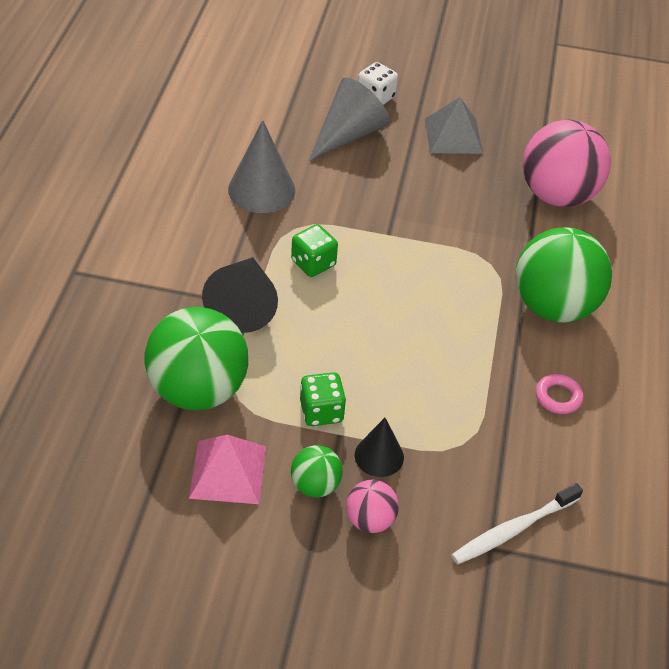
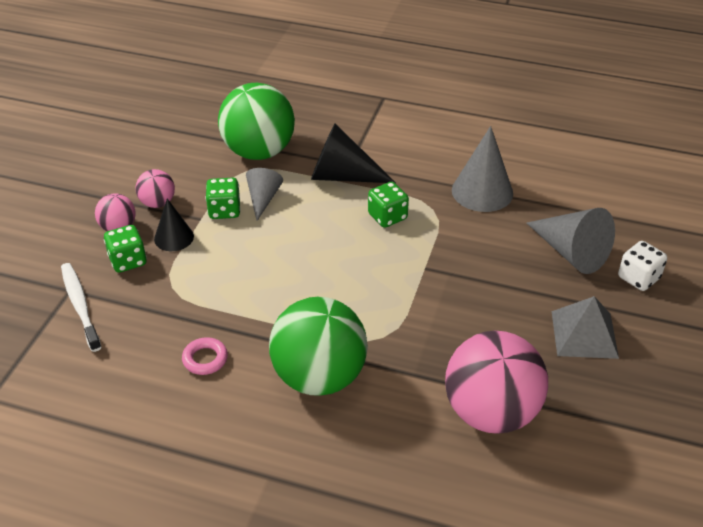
camera: 100 degrees right, 5 degrees down
(228, 471) = (182, 163): pink pyramid -> none
(294, 376) = (263, 199): none -> grey cone
(315, 485) = (157, 203): green ball -> pink ball
(429, 496) = (128, 261): none -> green dice

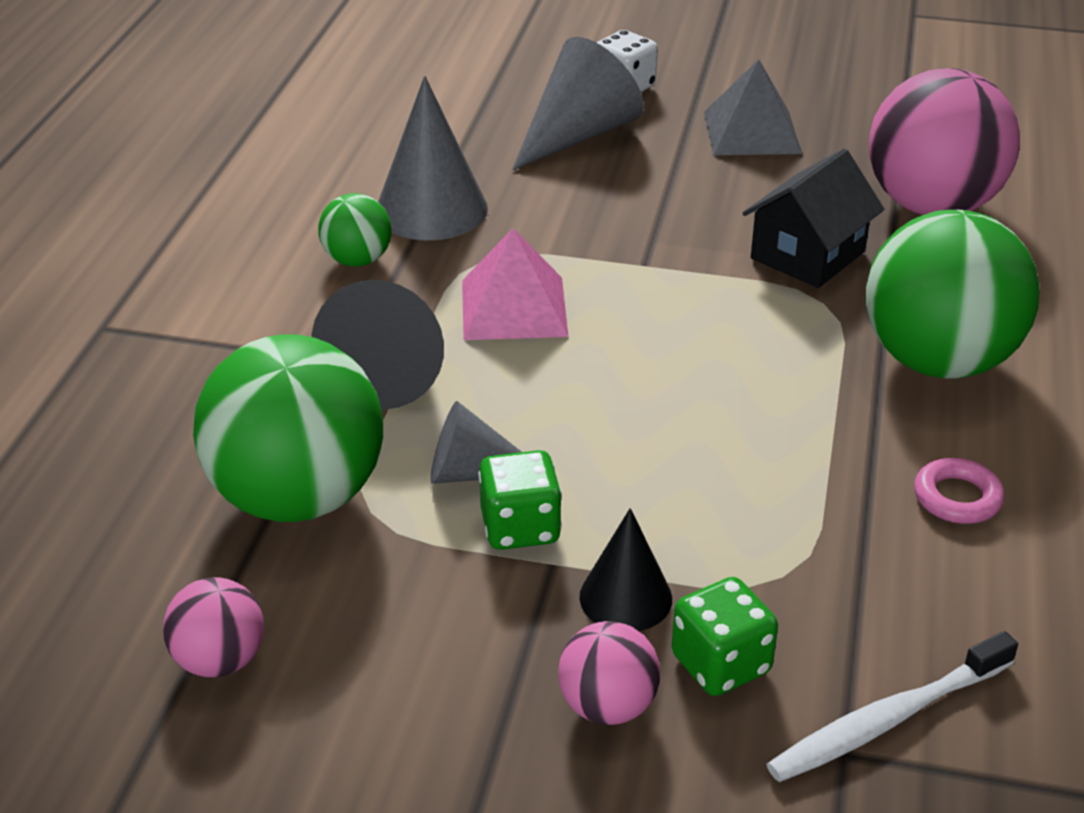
camera: 95 degrees left, 5 degrees down
(157, 203) = (504, 648): pink ball -> pink ball (220, 660)
(387, 217) = (514, 307): green dice -> pink pyramid
(432, 338) = (807, 255): none -> black house
(433, 166) = (357, 260): none -> green ball

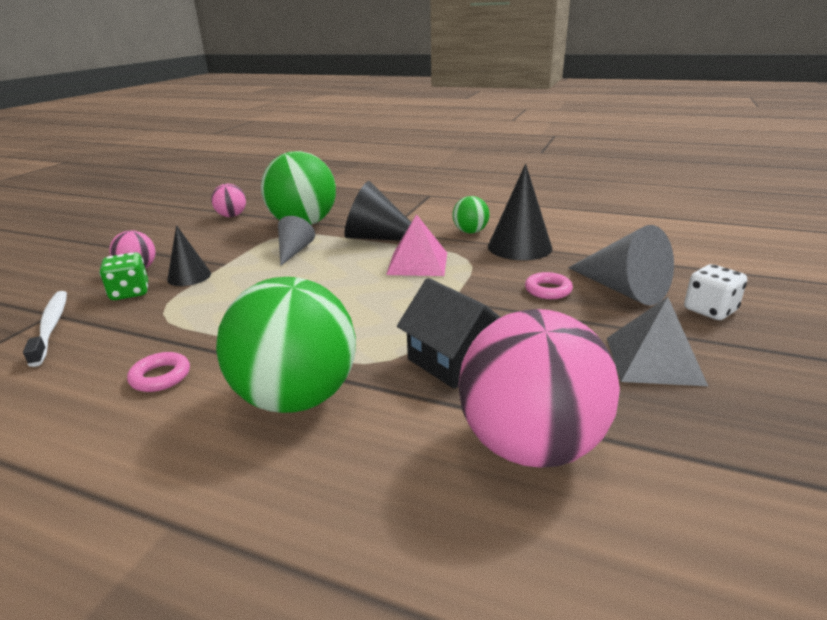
camera: 100 degrees right, 10 degrees down
(431, 209) = (519, 247): grey cone -> black cone
(520, 527) = (251, 259): green dice -> none
(593, 188) = (548, 290): none -> pink ring

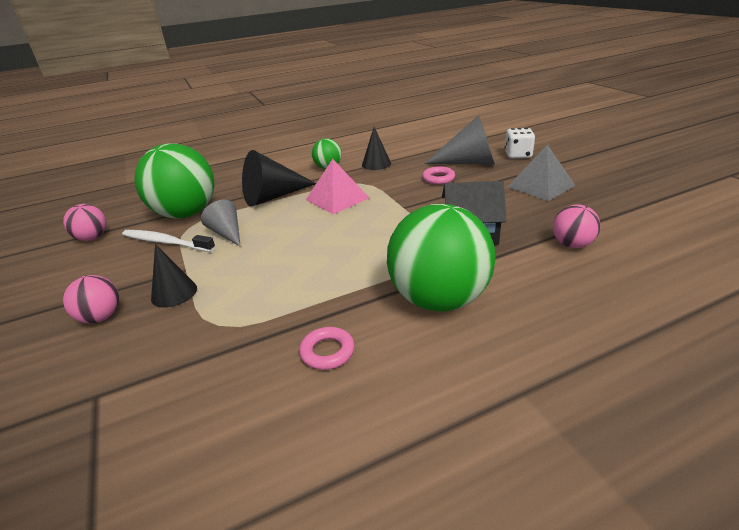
camera: 45 degrees left, 5 degrees up
(51, 327) = (126, 400): white toothbrush -> white toothbrush (166, 242)
(130, 292) = (143, 333): green dice -> none
(519, 247) = (376, 164): black cone -> black cone, size x0.61
(530, 445) = (572, 244): pink ball -> pink ball, size x0.48

